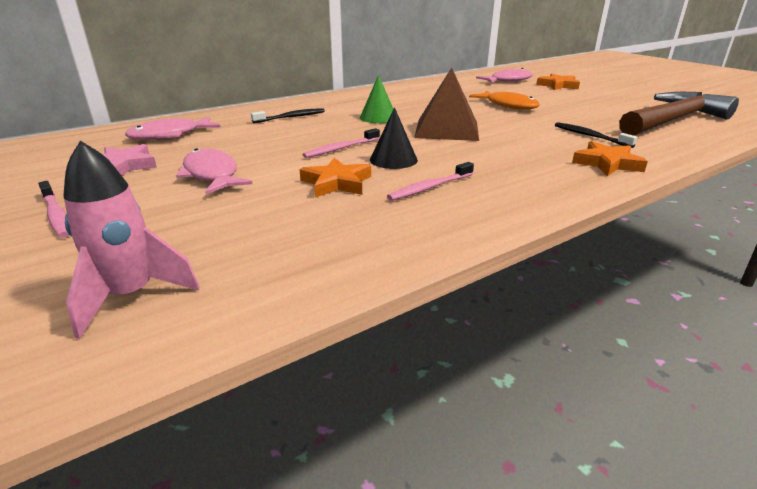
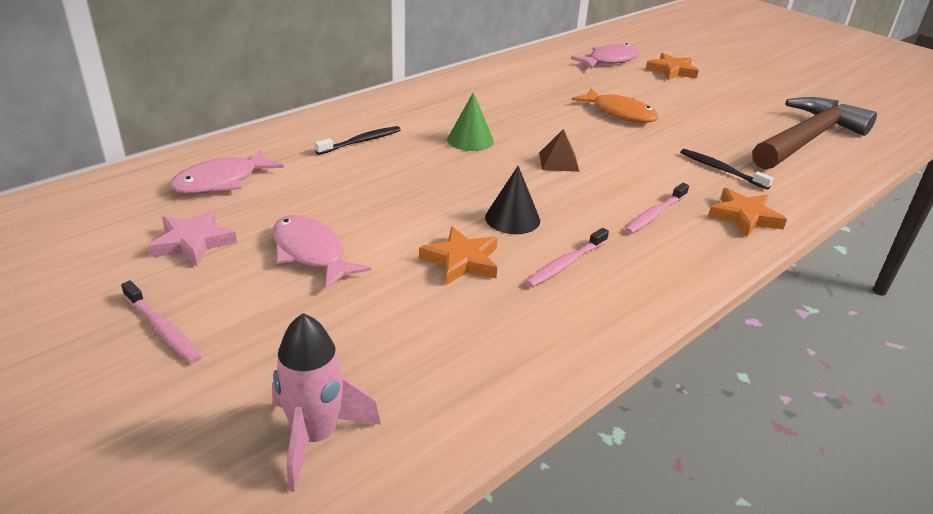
camera: 10 degrees left, 5 degrees up
(341, 149) = (445, 201): pink toothbrush -> pink toothbrush (655, 214)
(447, 129) = (558, 161): brown pyramid -> brown pyramid, size x0.50

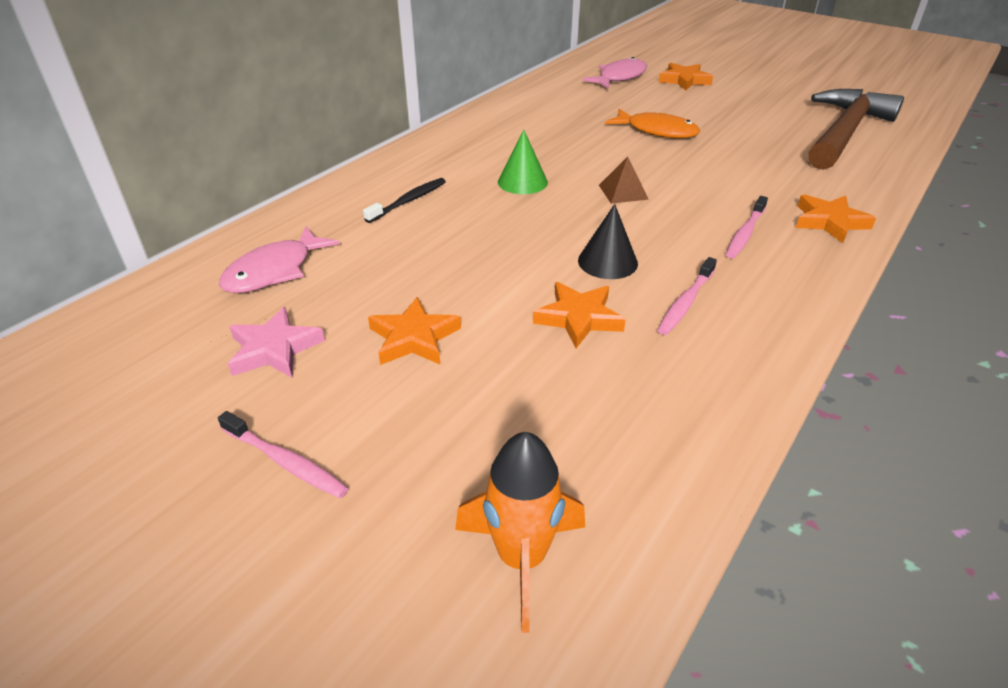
camera: 10 degrees left, 5 degrees up
(311, 253) = (414, 338): pink fish -> orange star
(315, 437) = (521, 558): pink rocket -> orange rocket
(721, 170) = (782, 176): black toothbrush -> none

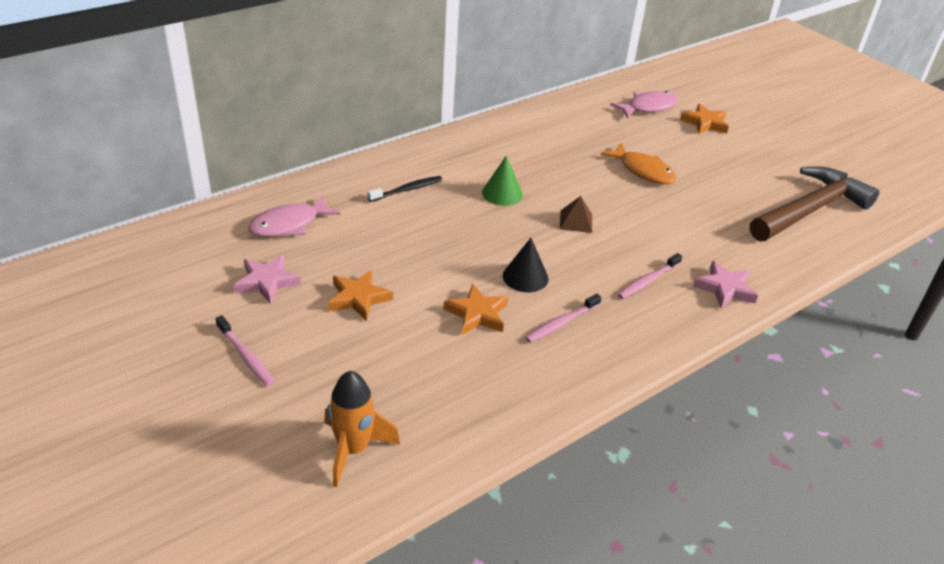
camera: 15 degrees right, 0 degrees up
(829, 222) = (725, 288): orange star -> pink star

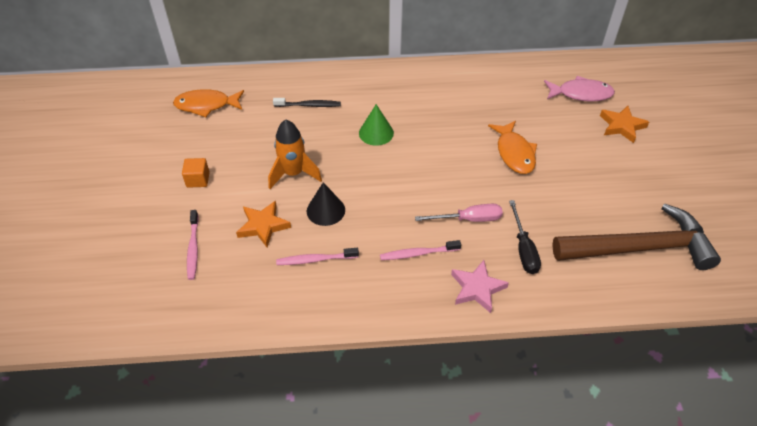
camera: 35 degrees right, 10 degrees up
(246, 356) = (96, 193): pink toothbrush -> pink toothbrush (193, 248)
(267, 282) = (154, 144): pink star -> none
(289, 224) = (206, 105): pink fish -> orange fish
(353, 449) = (95, 289): orange rocket -> orange rocket (293, 173)
(358, 298) = (198, 180): orange star -> orange cube
(576, 221) = (411, 178): brown pyramid -> none
(661, 237) = (468, 219): none -> pink screwdriver
(728, 243) = (523, 249): none -> black screwdriver

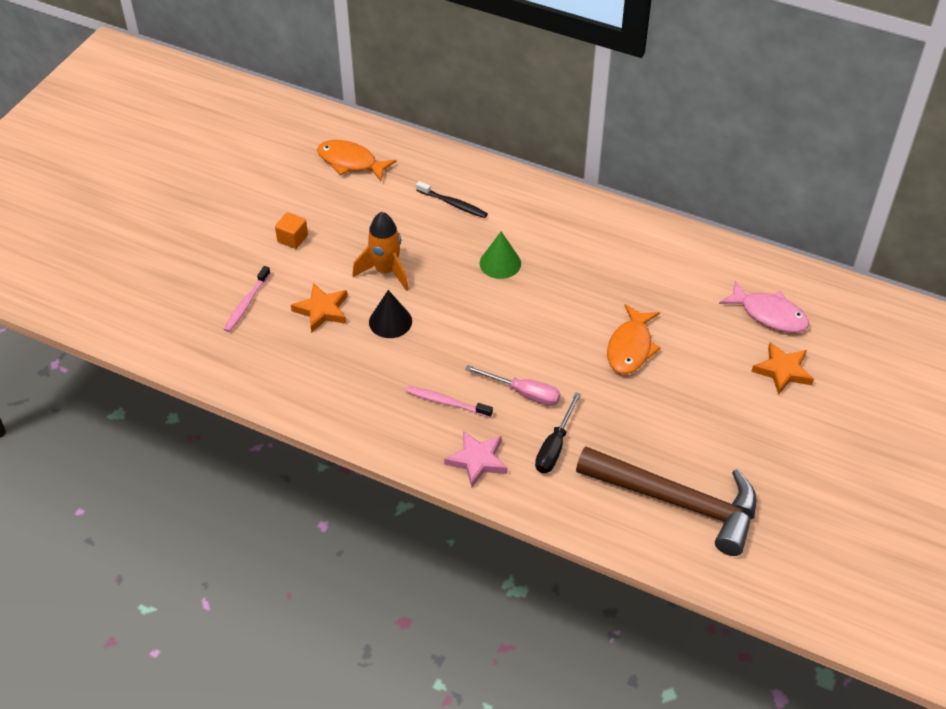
camera: 30 degrees right, 0 degrees up
(315, 260) = (347, 364): pink toothbrush -> none

